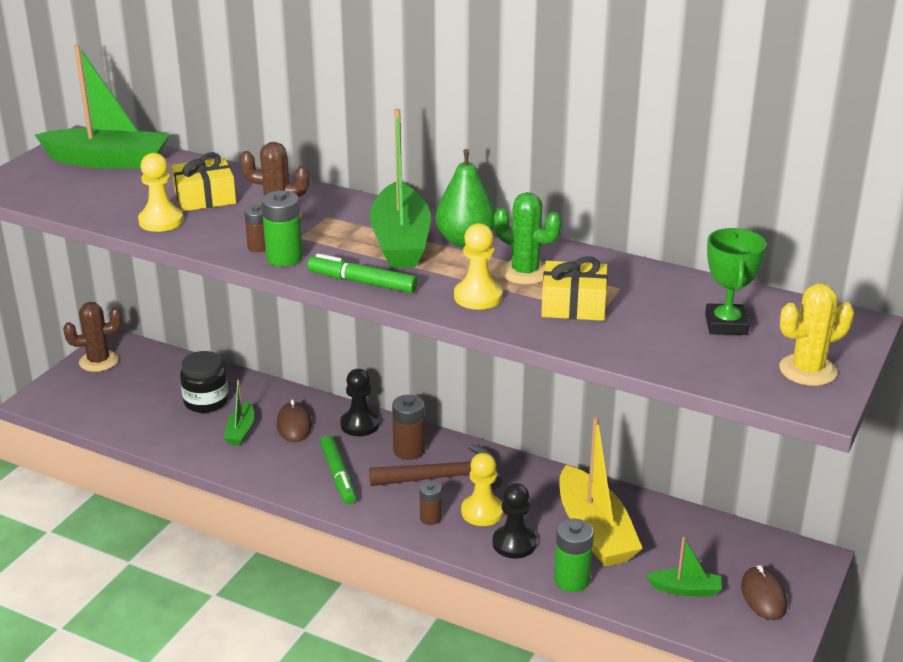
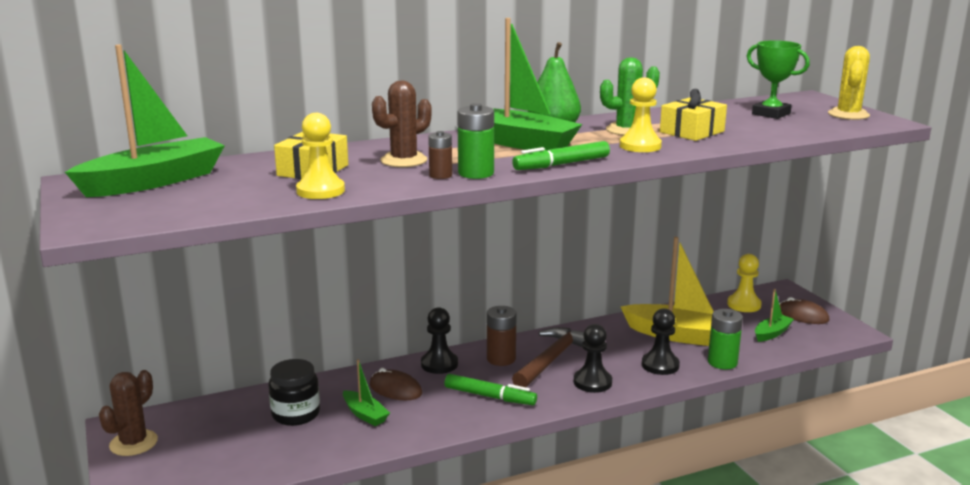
camera: 50 degrees left, 10 degrees down
(430, 518) = (592, 382): brown battery -> black pawn
(482, 512) = (611, 362): yellow pawn -> yellow pawn (744, 305)

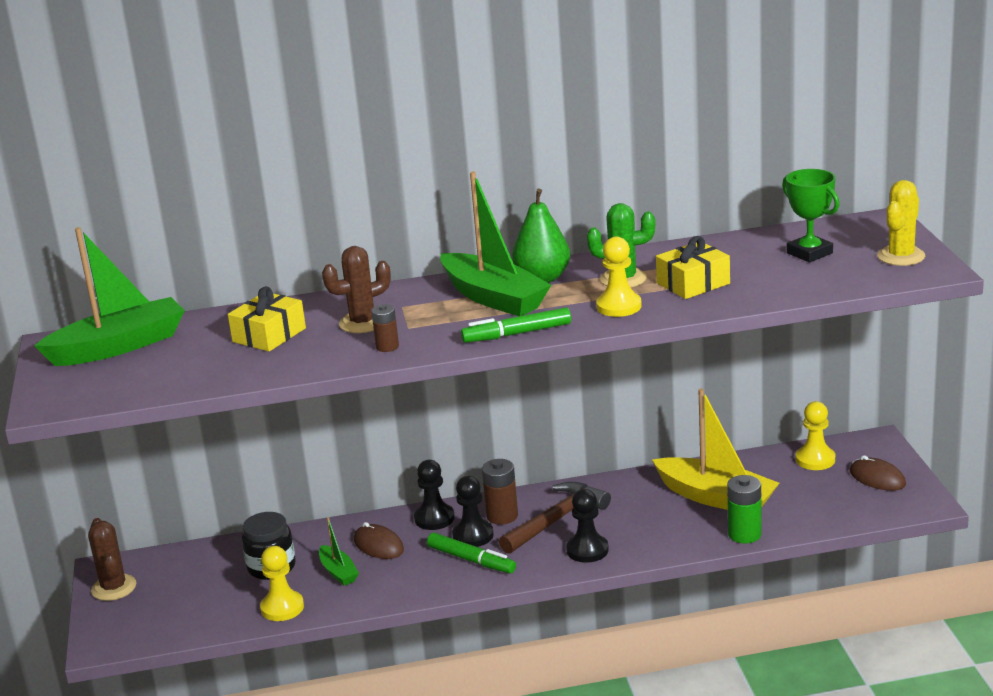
camera: 15 degrees right, 5 degrees up
(133, 443) = (114, 588): brown cactus -> brown cactus turned 60 degrees counterclockwise
(320, 191) = (264, 365): yellow pawn -> yellow pawn (282, 608)
(476, 173) = (423, 345): green battery -> none
(660, 365) = (672, 534): black pawn -> black pawn (473, 535)
(772, 333) = (825, 500): green boat -> none

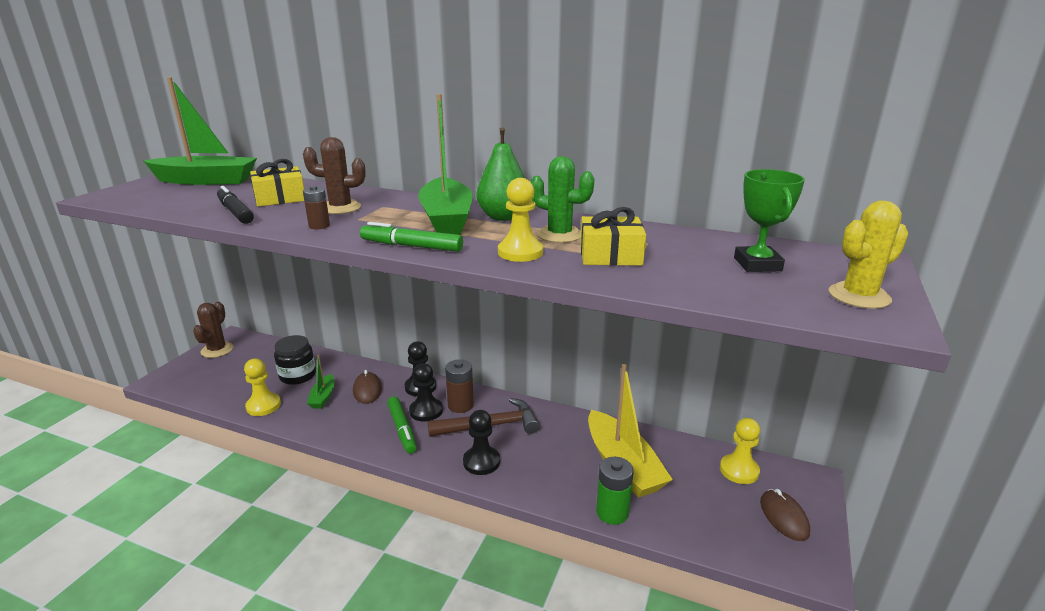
camera: 30 degrees right, 0 degrees up
(263, 365) = (235, 212): none -> black marker

